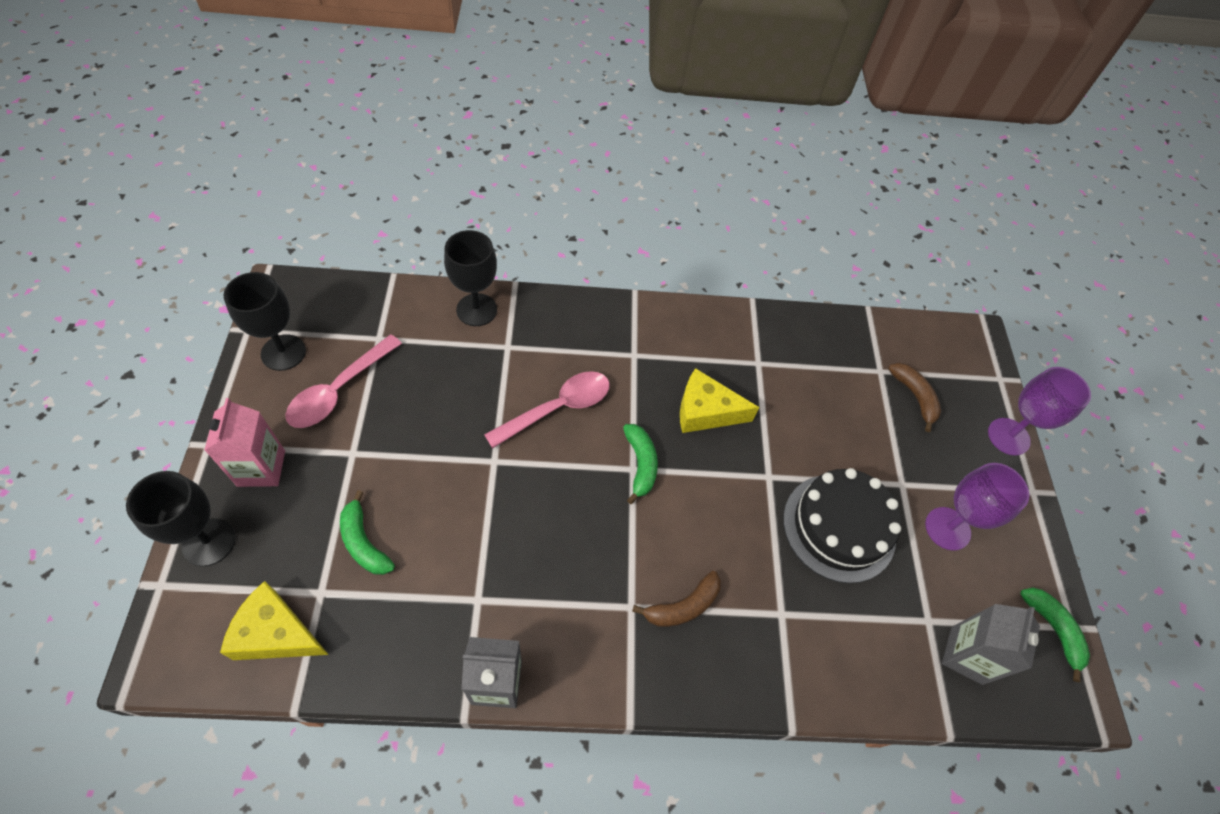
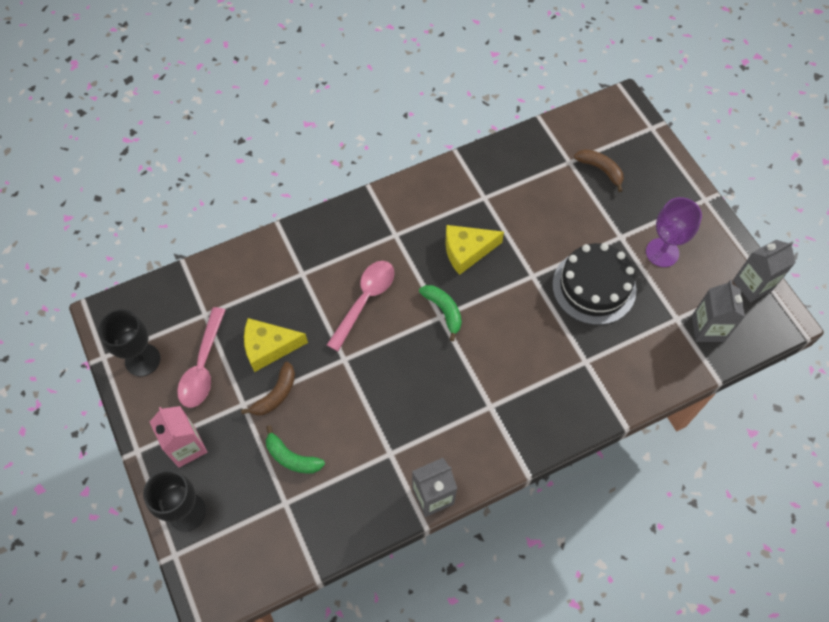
camera: 20 degrees left, 5 degrees up
(276, 633) = (274, 542): yellow cheese -> yellow cheese (269, 347)
(476, 310) = (262, 257): black goblet -> none
(683, 606) = (522, 389): brown banana -> brown banana (276, 394)
(1008, 436) = (674, 168): purple goblet -> none
(1053, 629) = (752, 285): green banana -> grey carton

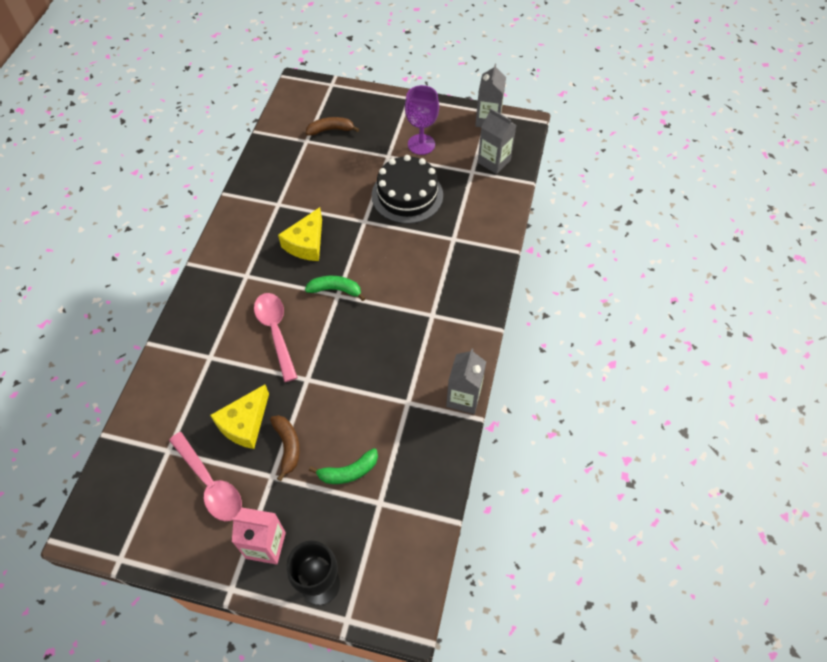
camera: 50 degrees left, 5 degrees down
(142, 360) = (156, 528): black goblet -> none

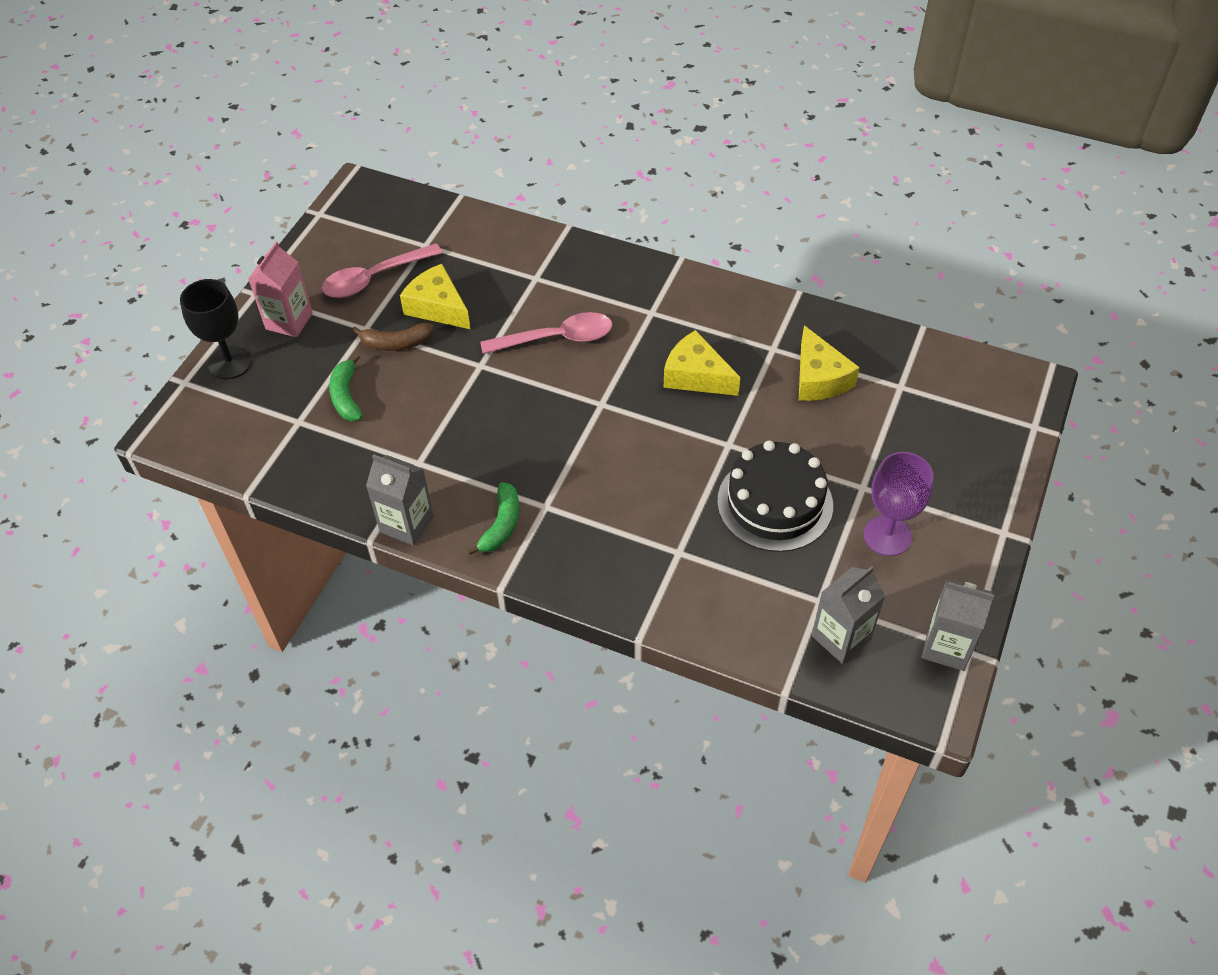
camera: 100 degrees right, 5 degrees down
(303, 179) = (819, 378): none -> yellow cheese
(330, 130) = (924, 418): brown banana -> none
(335, 290) = (610, 402): green banana -> green banana (501, 525)

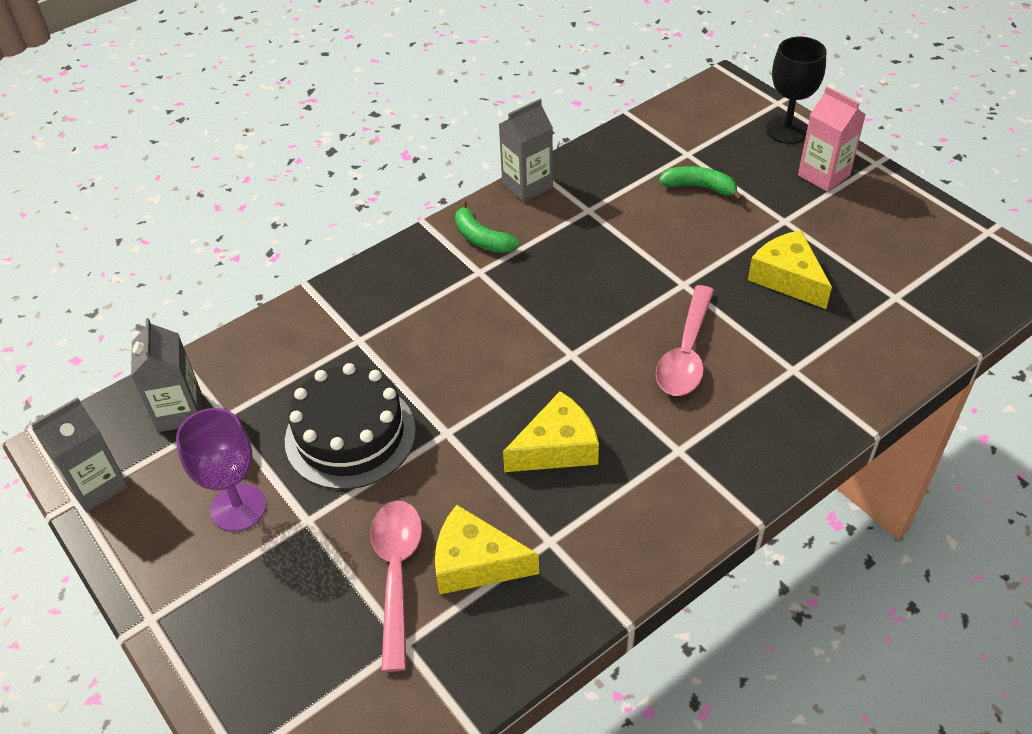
camera: 120 degrees right, 5 degrees down
(374, 278) = (858, 245): pink spoon -> pink spoon (396, 574)
(396, 343) = (750, 235): brown banana -> none
(438, 307) = (787, 278): yellow cheese -> yellow cheese turned 105 degrees counterclockwise

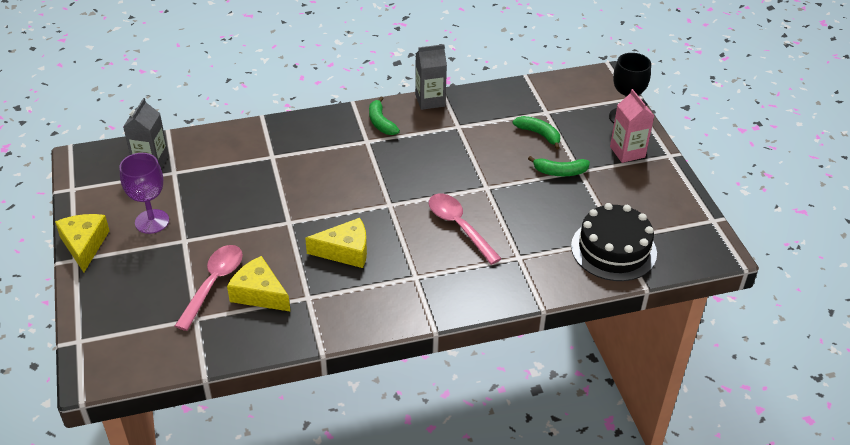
camera: 20 degrees right, 5 degrees down
(97, 485) = (86, 185): grey carton -> none
(350, 435) = (234, 205): black cake -> black cake (613, 249)
(686, 353) = (459, 226): pink spoon -> pink spoon turned 105 degrees clockwise
(761, 230) = (560, 172): none -> green banana
(787, 278) = (555, 205): yellow cheese -> yellow cheese (84, 245)

